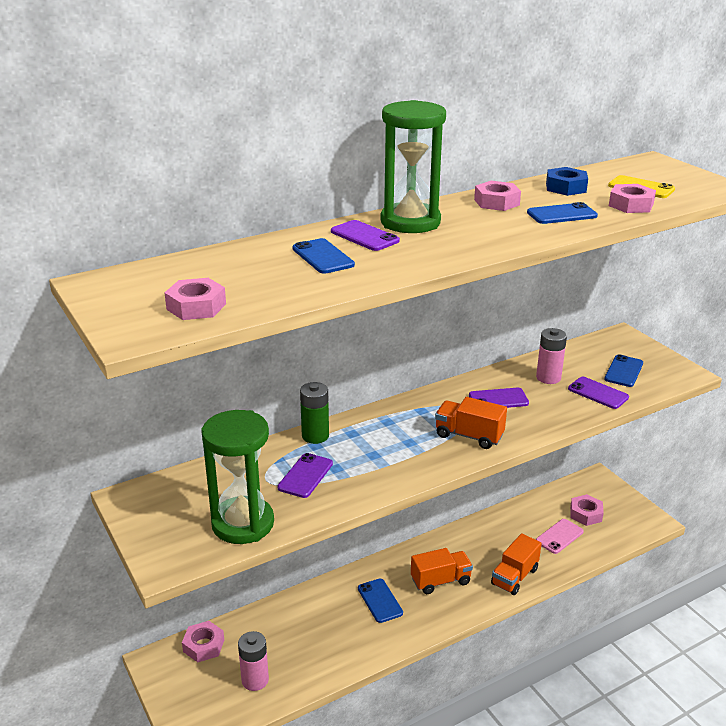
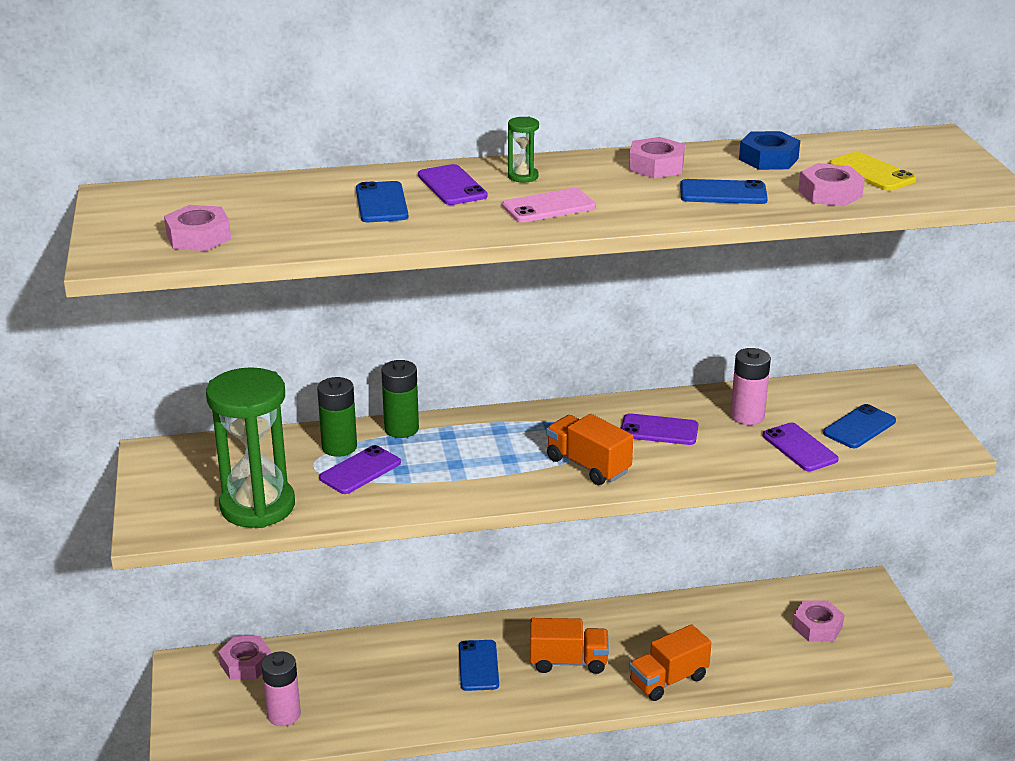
camera: 20 degrees right, 0 degrees up
(277, 460) = (339, 447): none -> green battery
(410, 222) = (523, 176): green hourglass -> green hourglass, size x0.40
(559, 536) = (761, 646): pink phone -> pink phone (549, 207)

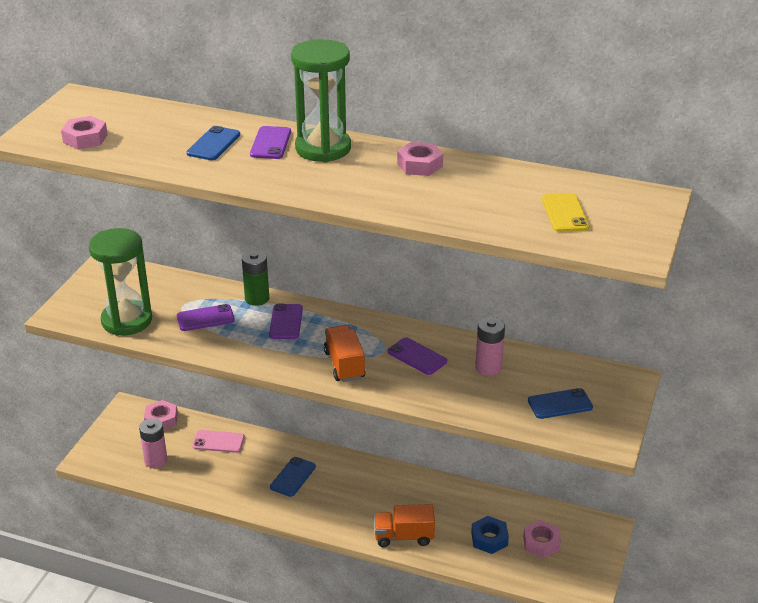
camera: 30 degrees right, 5 degrees up
(339, 447) = (209, 298): green battery -> none
(523, 176) = (323, 148): green hourglass -> green hourglass, size x2.48
(549, 207) = (309, 176): pink phone -> pink phone (218, 442)
(568, 662) = (350, 497): orange truck -> none
(723, 193) = (436, 199): blue phone -> none
(768, 159) = (505, 181): blue nut -> blue nut (489, 539)
(799, 448) = (499, 404): purple phone -> purple phone (286, 322)
(830, 193) = (509, 221): pink nut -> none

